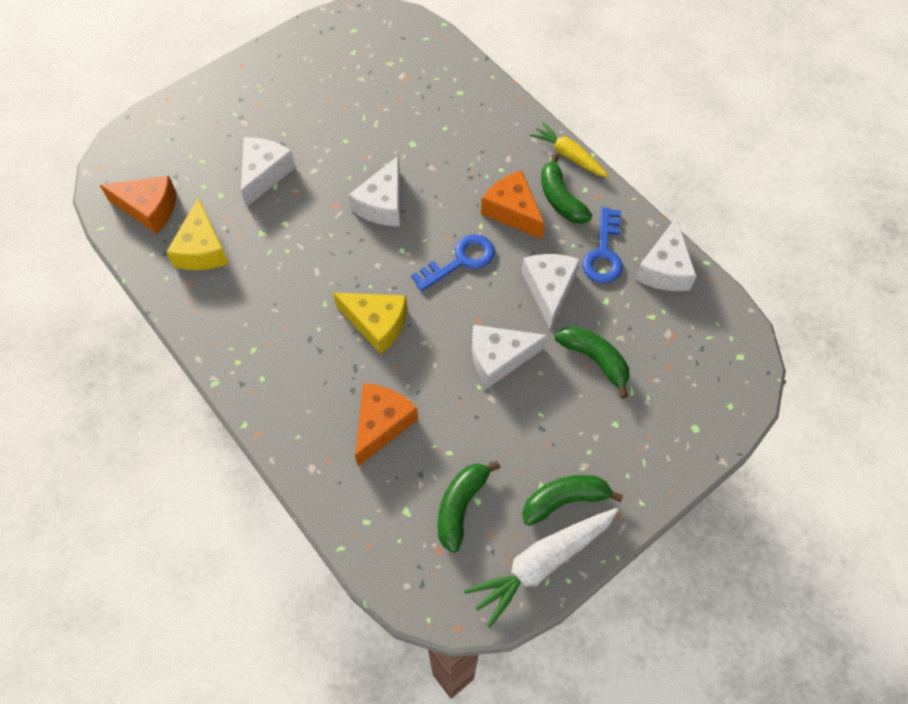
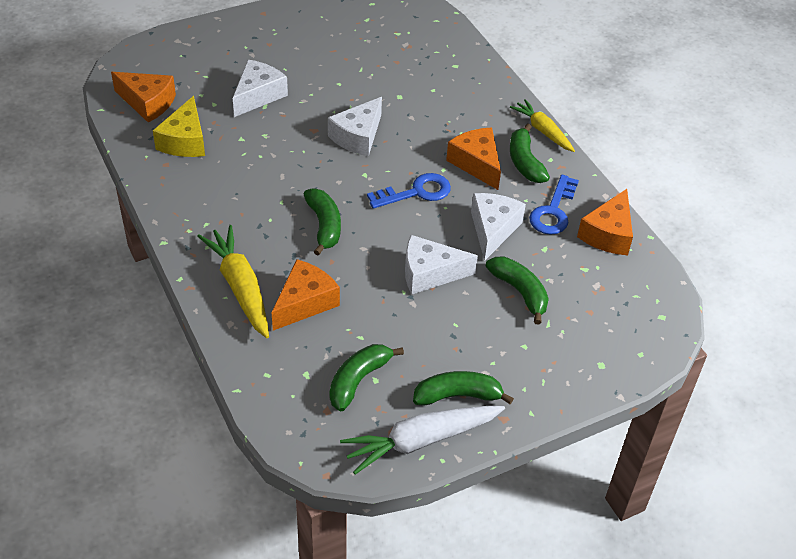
camera: 10 degrees right, 15 degrees down
(310, 421) = (240, 287): none -> yellow carrot
(377, 324) = (324, 226): yellow cheese -> green banana
(664, 269) = (608, 234): white cheese -> orange cheese

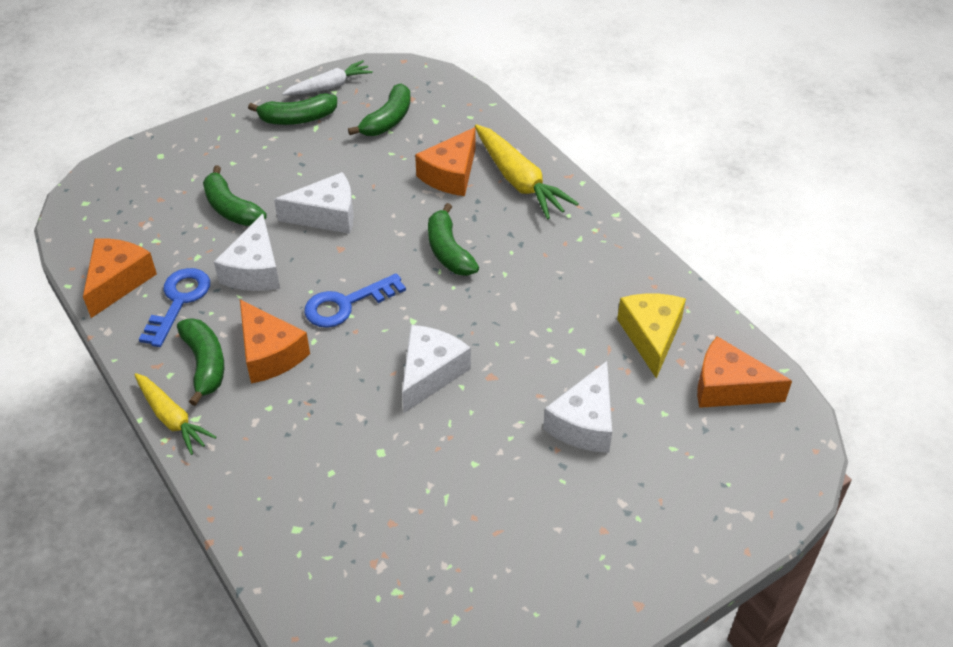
camera: 175 degrees right, 0 degrees up
(421, 441) = (329, 87): white carrot -> white carrot, size x0.66

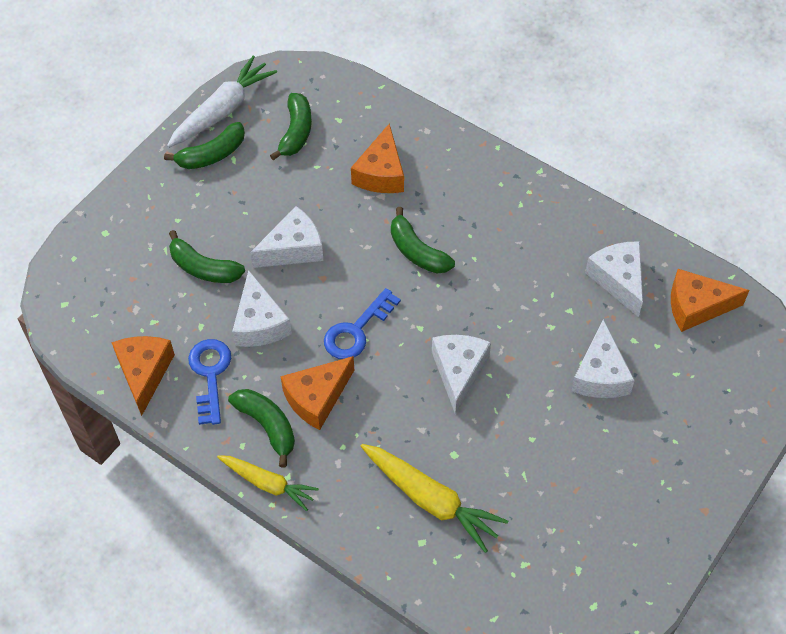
camera: 20 degrees left, 10 degrees up
(270, 353) = (317, 398): orange cheese -> orange cheese turned 105 degrees clockwise
(329, 87) = (222, 111): white carrot -> white carrot, size x1.52
(519, 180) = (443, 161): yellow carrot -> yellow carrot (430, 500)
(651, 336) = (618, 280): yellow cheese -> white cheese

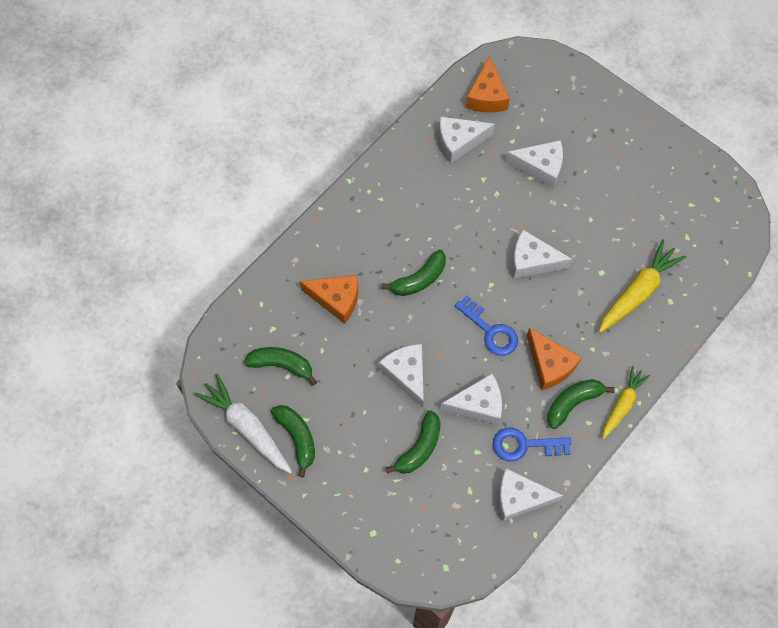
camera: 85 degrees left, 10 degrees up
(144, 373) = (519, 498): orange cheese -> white cheese

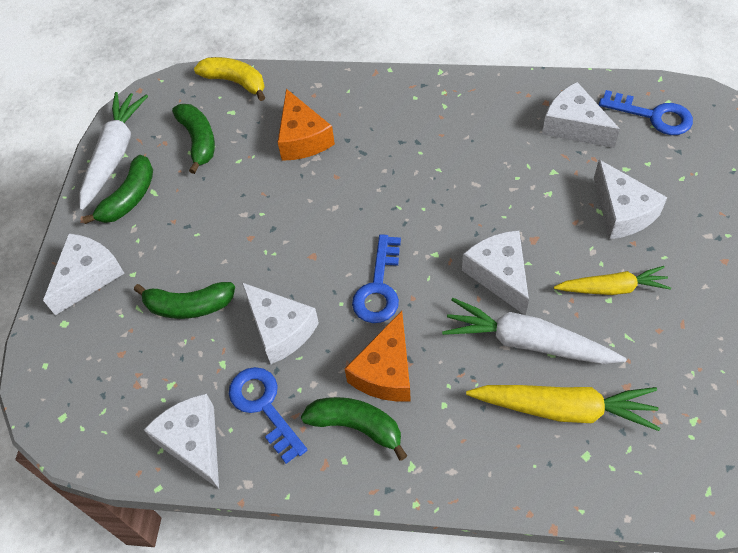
camera: 60 degrees right, 10 degrees down
(245, 309) = (235, 82): none -> yellow banana
(406, 374) = (266, 243): white cheese -> white cheese (88, 277)
(419, 279) = (383, 189): green banana -> none
(487, 96) = (653, 116): orange cheese -> blue key
(586, 279) = (528, 342): none -> white carrot
(622, 405) = (397, 485): yellow carrot -> yellow carrot (611, 288)

